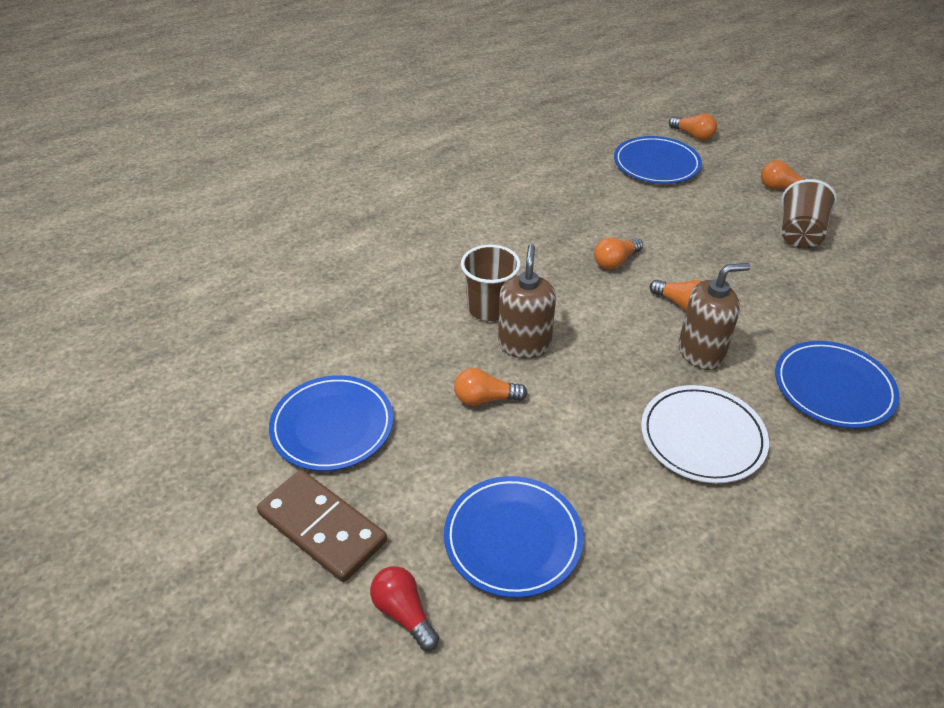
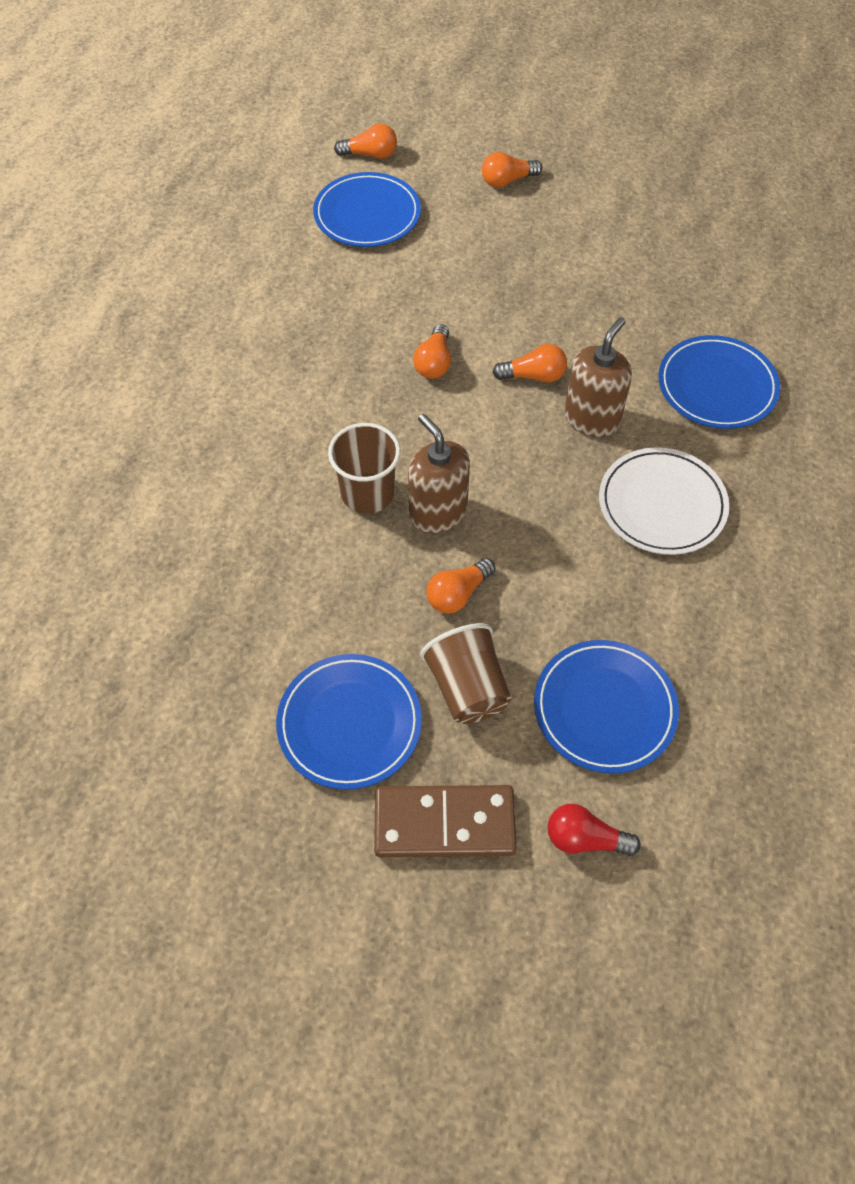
camera: 40 degrees left, 15 degrees up
(799, 234) = (565, 230): brown cup -> brown cup (467, 688)

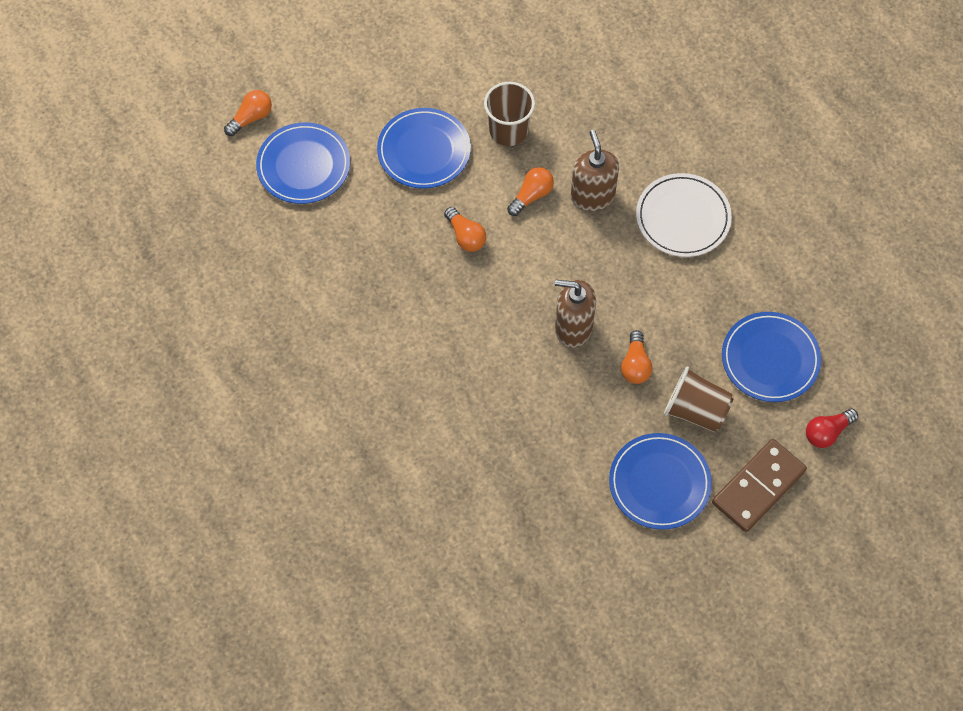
camera: 45 degrees left, 5 degrees up
(367, 493) = (522, 351): brown cup -> brown cup (508, 130)
(507, 181) = (364, 66): orange light bulb -> none
(717, 386) = (637, 115): blue plate -> blue plate (424, 151)

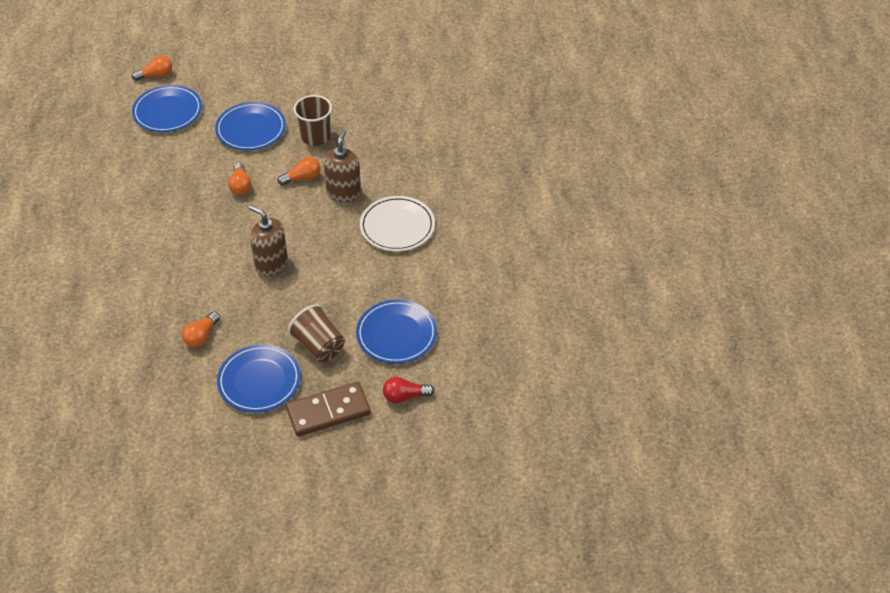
camera: 25 degrees right, 15 degrees down
(635, 365) = (297, 302): orange light bulb -> orange light bulb (201, 336)

